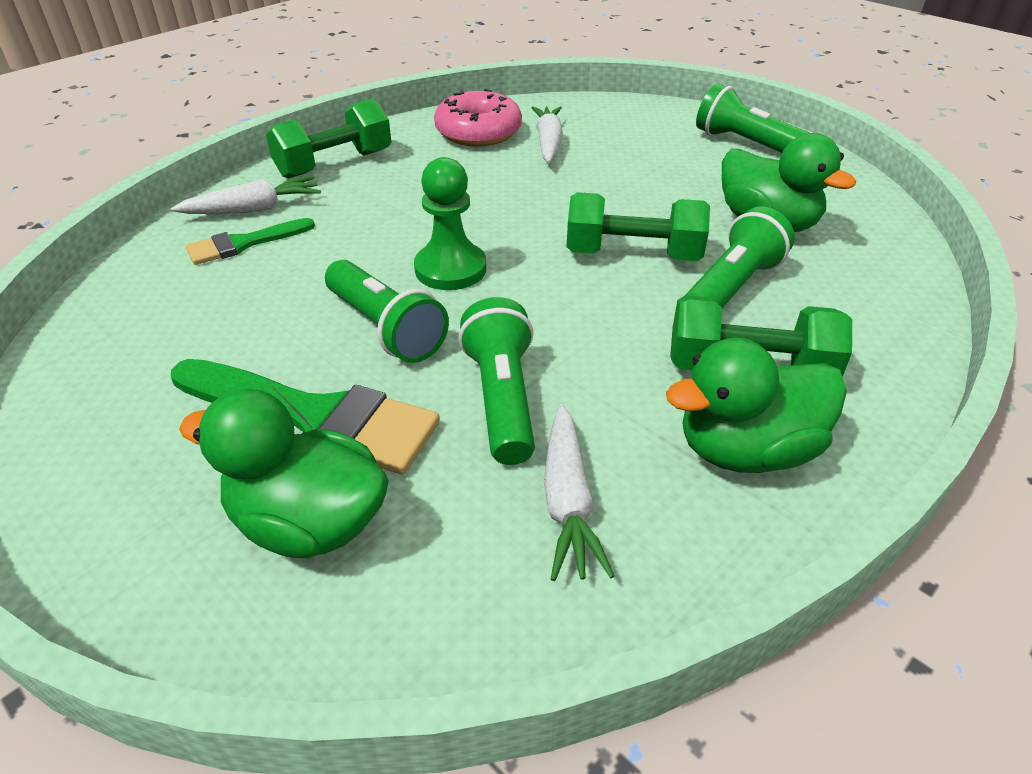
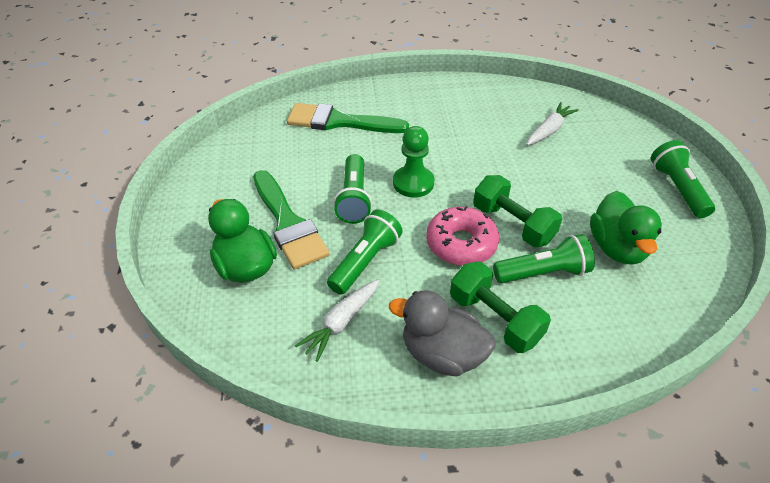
camera: 40 degrees right, 5 degrees up
(243, 244) = (339, 122): green brush -> green brush, size x1.78
(253, 209) = (360, 103): white carrot -> none
(335, 164) = (421, 93): green dumbbell -> none
(478, 132) = (516, 105): pink donut -> pink donut (461, 244)
(746, 450) = (442, 354): green duck -> grey duck

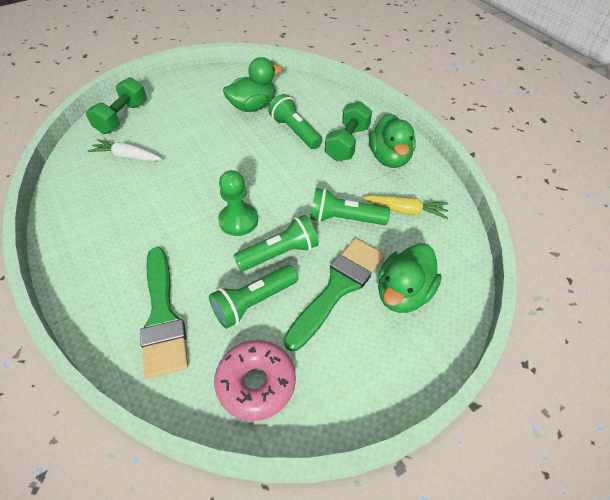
camera: 115 degrees left, 5 degrees up
(342, 322) = (405, 210): white carrot -> yellow carrot
(442, 354) = (389, 158): grey duck -> green duck
(461, 244) = (293, 173): pink donut -> pink donut (256, 383)
(512, 224) = (257, 153): green dumbbell -> green dumbbell (122, 118)
(677, 188) = (179, 89): green flashlight -> green flashlight (253, 302)

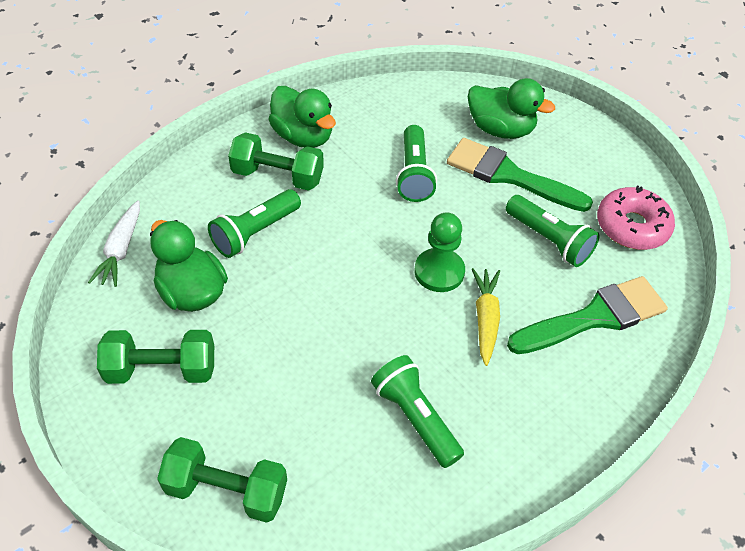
camera: 100 degrees left, 0 degrees up
(127, 157) = (334, 444): white carrot -> white carrot (121, 249)
(203, 97) = (162, 369): none -> green dumbbell
(280, 253) = (479, 226): green flashlight -> green flashlight (415, 417)
(389, 158) = (303, 136): green duck -> green duck turned 60 degrees clockwise
(405, 210) = (391, 125): yellow carrot -> yellow carrot (485, 319)

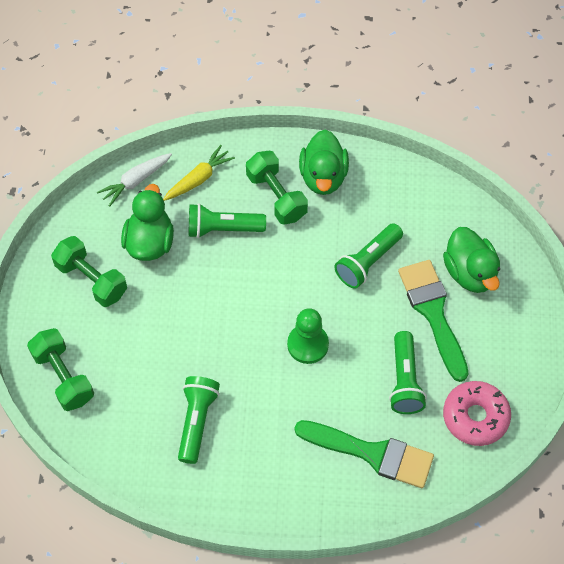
camera: 45 degrees right, 10 degrees up
(485, 319) = (302, 398): yellow carrot -> yellow carrot (198, 179)

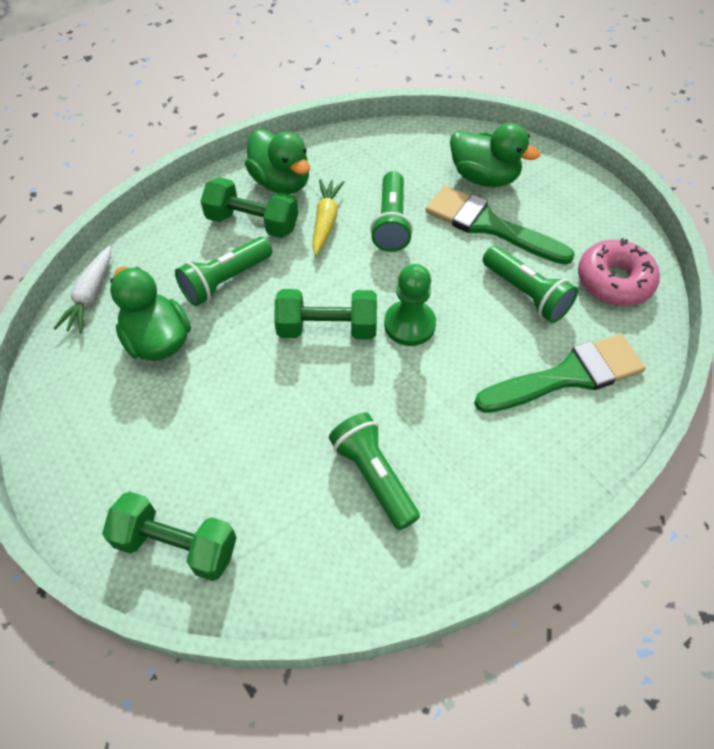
camera: 40 degrees left, 5 degrees down
(92, 279) = (121, 419): green dumbbell -> green dumbbell (327, 328)
(198, 179) = (158, 254): yellow carrot -> yellow carrot (325, 221)

